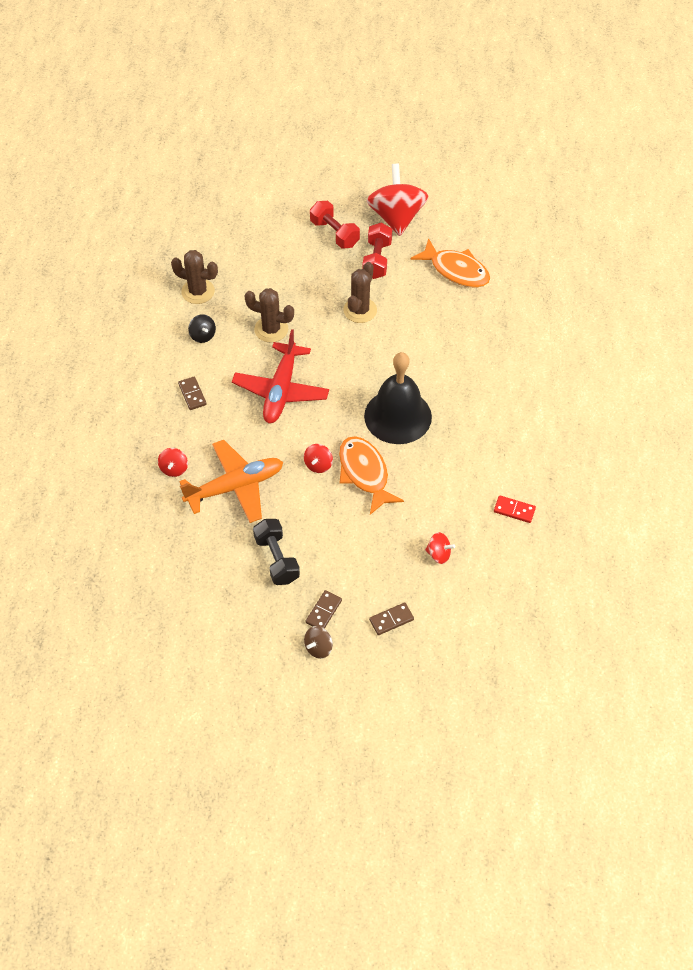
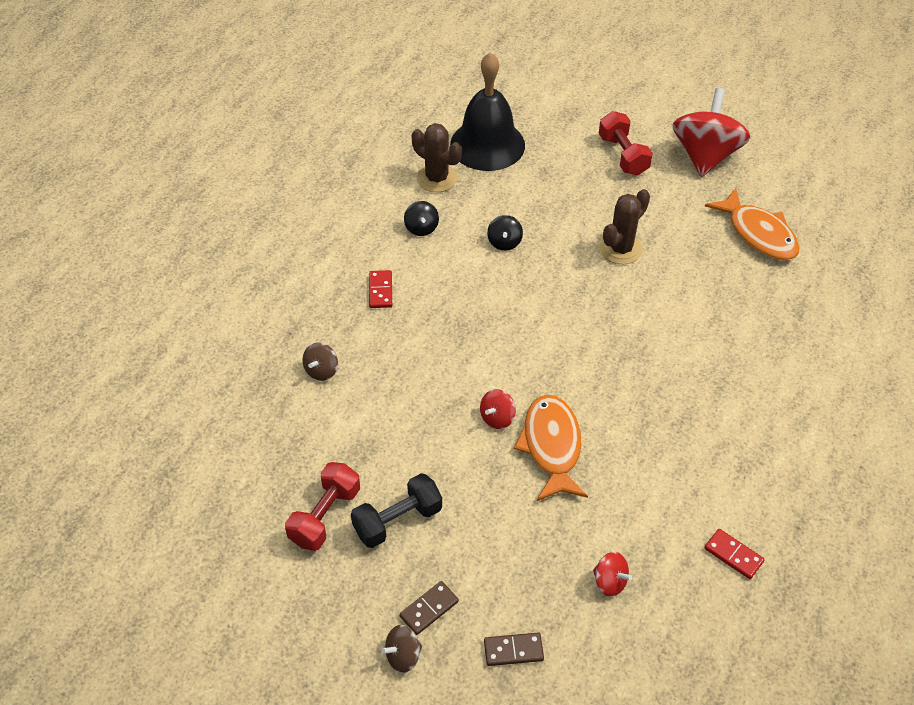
camera: 20 degrees right, 5 degrees down
(174, 468) = (321, 370): red spinning top -> brown spinning top
(192, 394) = (380, 291): brown domino -> red domino
(235, 487) = (385, 414): orange plane -> none
(271, 329) = (504, 242): brown cactus -> black spinning top
(276, 559) = (397, 520): black dumbbell -> black dumbbell turned 60 degrees clockwise
(281, 390) = (487, 315): red plane -> none
(377, 260) = (663, 197): red dumbbell -> red dumbbell (325, 516)
(398, 416) = (621, 387): black bell -> black bell (487, 144)

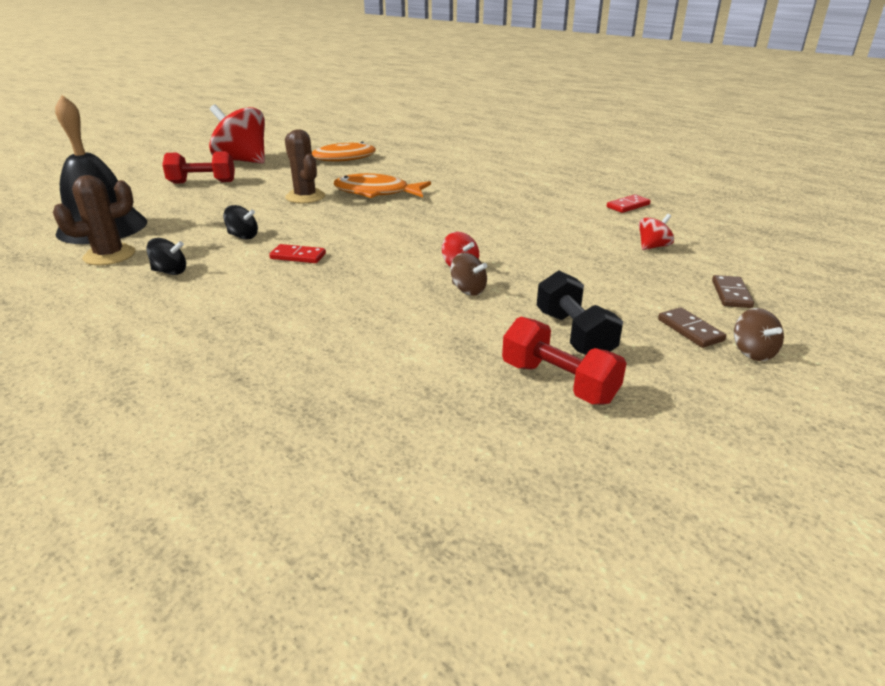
camera: 75 degrees left, 20 degrees down
(321, 370) = (326, 359): brown spinning top -> brown spinning top (468, 290)
(380, 291) = (235, 306): red domino -> red domino (298, 256)
(551, 446) = (504, 249): orange fish -> orange fish (376, 193)

